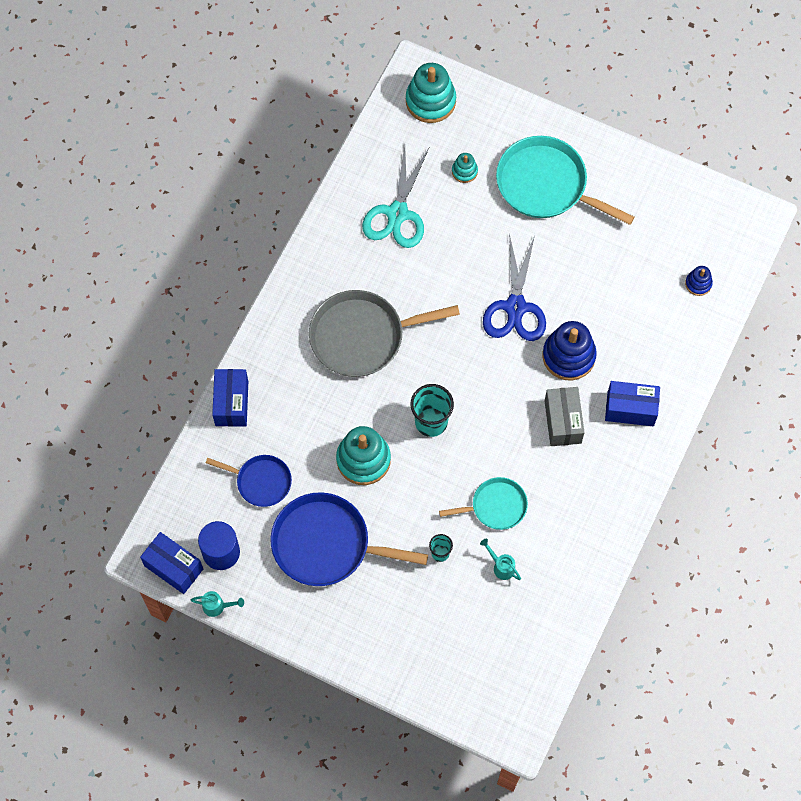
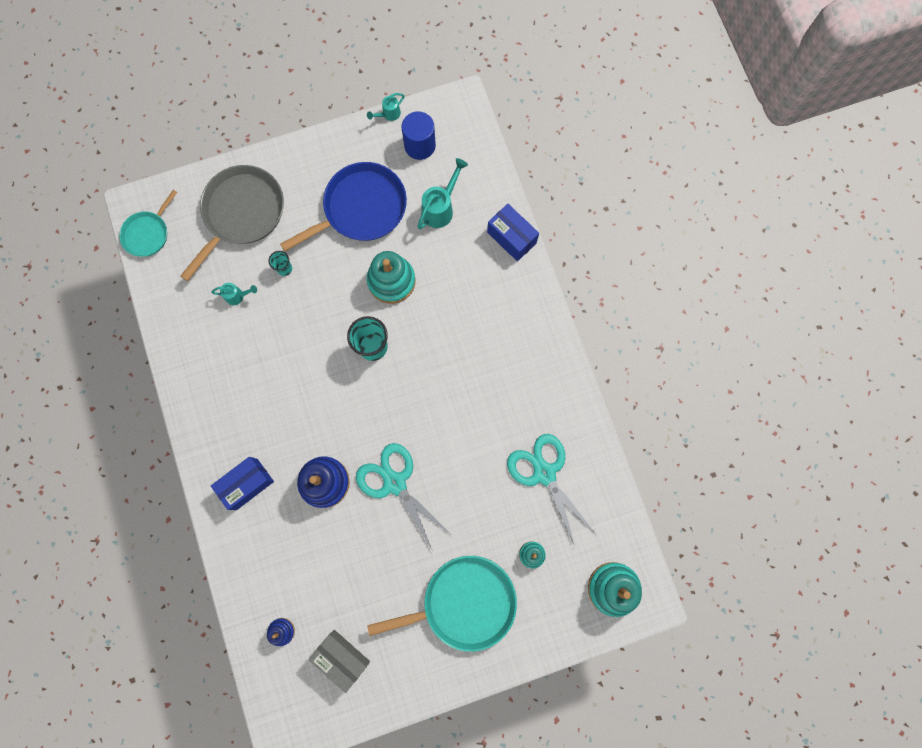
camera: 135 degrees right, 10 degrees up
(173, 567) = (438, 112): blue box -> none
(261, 482) = (441, 208): blue pan -> turquoise watering can
(362, 336) = (476, 360): grey pan -> grey pan (242, 213)
(496, 506) = (277, 331): turquoise pan -> turquoise pan (148, 233)
(515, 307) = (394, 483): blue scissors -> turquoise scissors
(562, 422) = (285, 430): grey box -> grey box (342, 657)

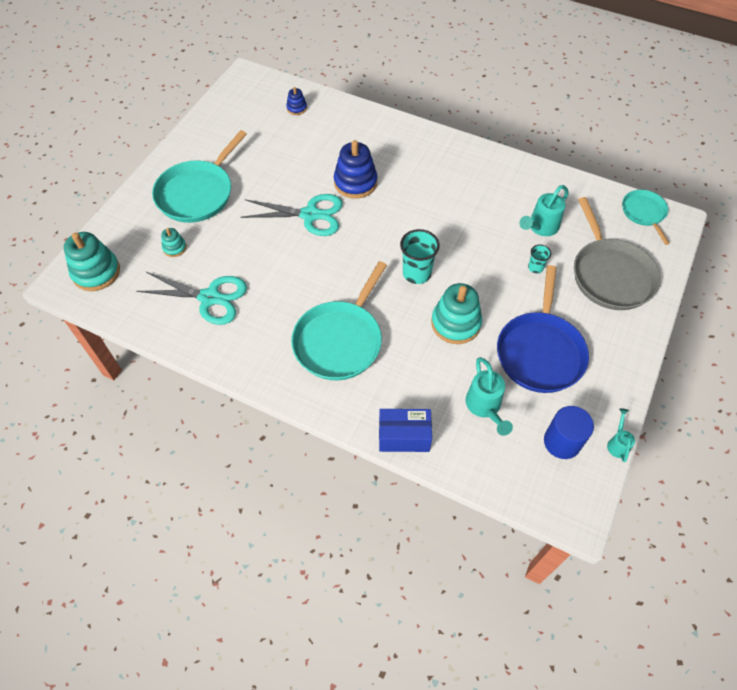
camera: 135 degrees right, 20 degrees down
(238, 296) = (540, 228): turquoise watering can -> turquoise watering can, size x1.72
(247, 484) = (400, 148): blue box -> none
(342, 657) = (248, 122): grey box -> none
(484, 344) = (340, 340): none -> turquoise pan

